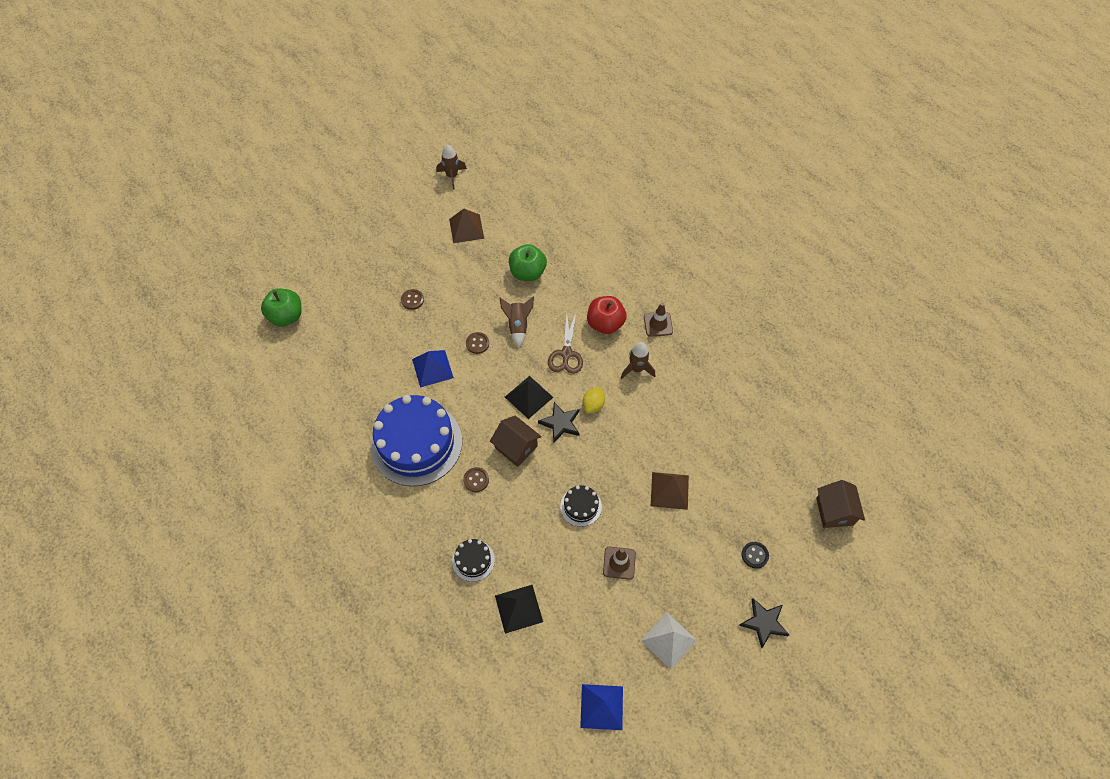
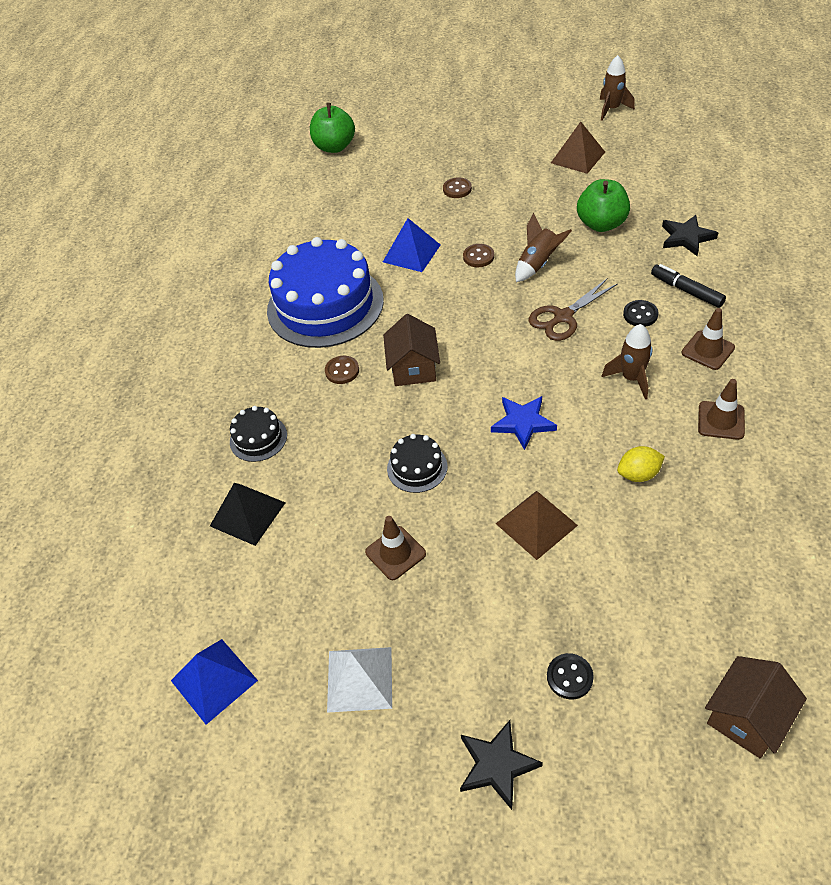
camera: 50 degrees right, 10 degrees down
(528, 397) = (478, 332): black pyramid -> none
(560, 423) = (484, 376): black star -> black star (686, 237)
(593, 405) = (539, 382): yellow lemon -> yellow lemon (638, 474)
(605, 324) = (640, 315): red apple -> black button
(608, 437) = (523, 423): none -> blue star
(614, 291) = (686, 291): none -> black marker
(699, 364) = (721, 420): none -> brown traffic cone

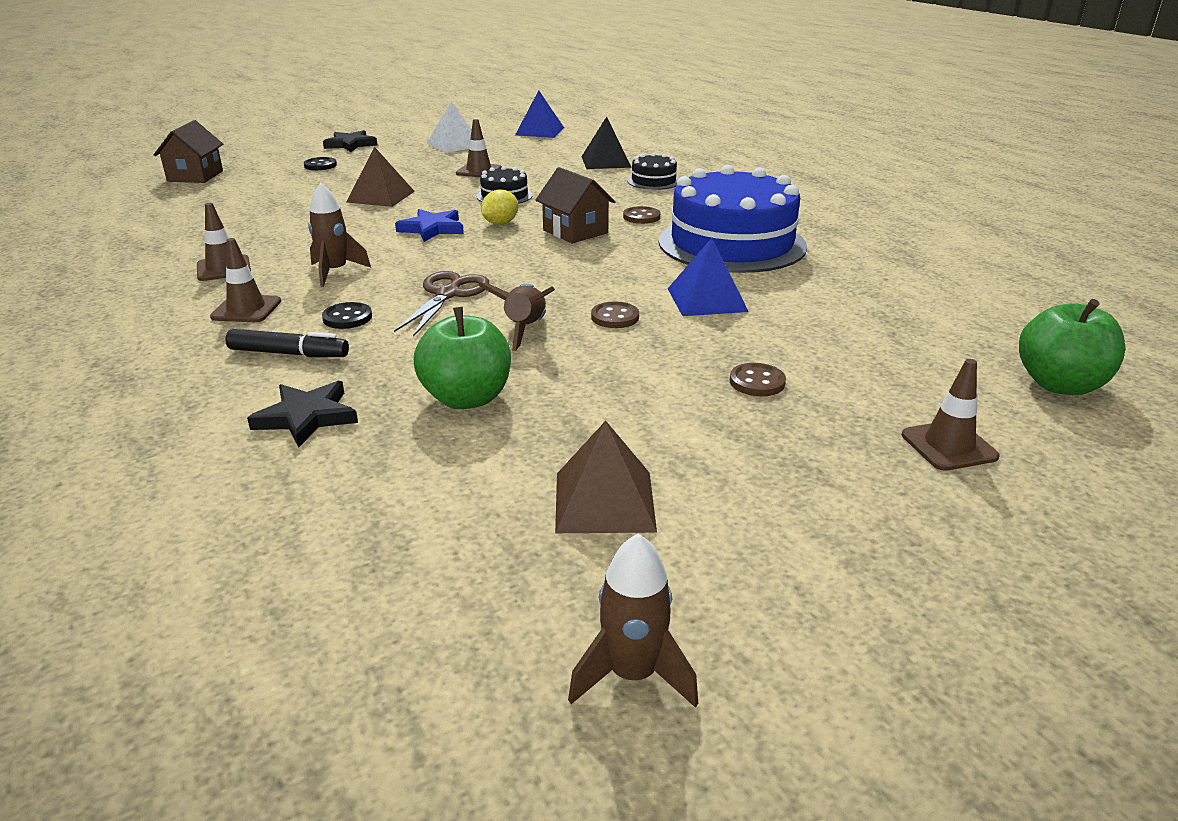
camera: 140 degrees right, 20 degrees down
(424, 138) = (949, 446): none -> brown traffic cone
(638, 474) = (303, 228): yellow lemon -> yellow lemon (500, 223)

